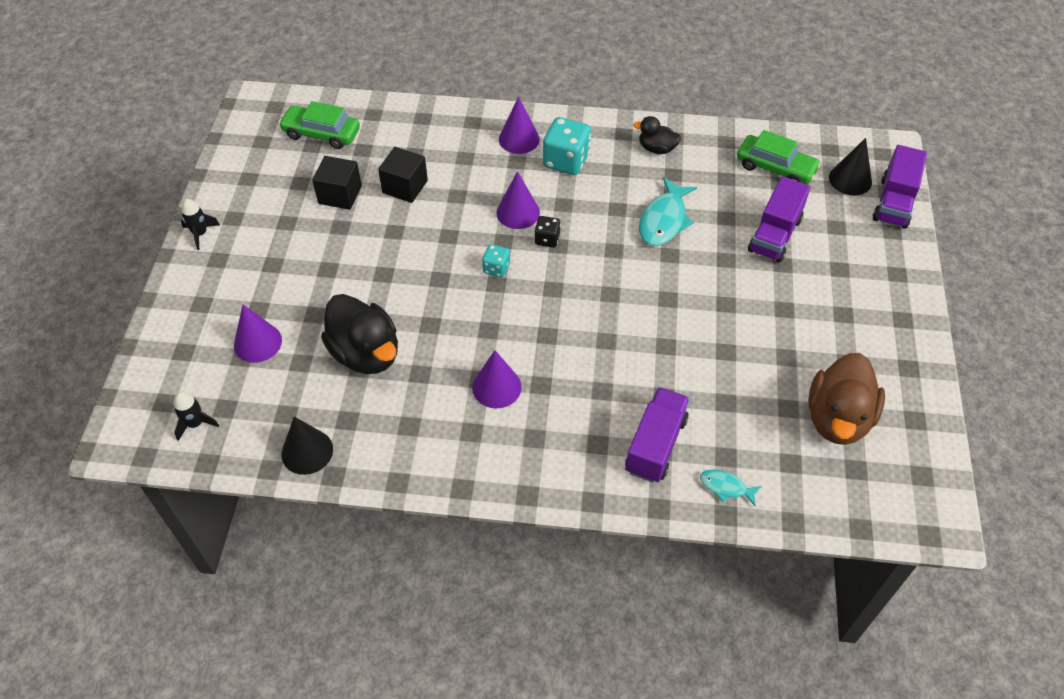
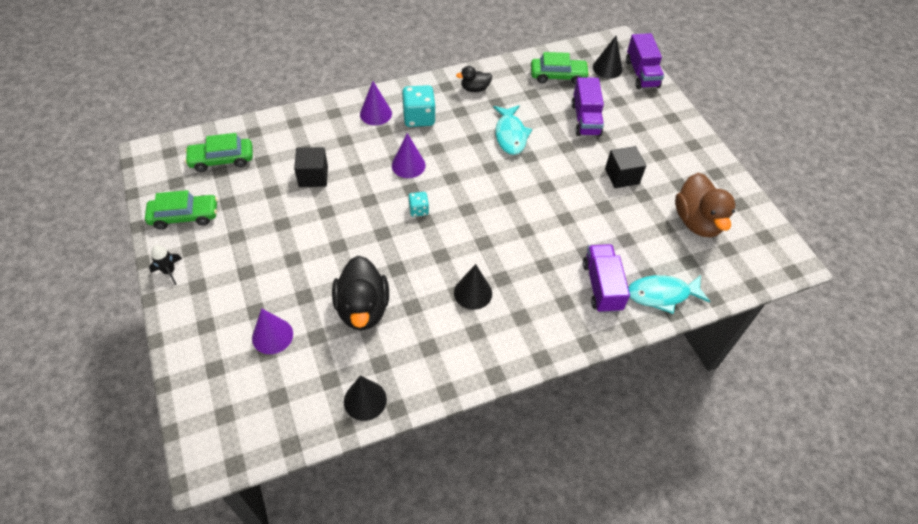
camera: 30 degrees left, 0 degrees up
(195, 423) = (261, 419): black rocket -> none
(249, 181) = (184, 216): none -> green car
(340, 194) = (266, 200): black cube -> black cube (622, 176)
(366, 353) = (363, 308): black duck -> black duck turned 60 degrees clockwise
(496, 387) = (473, 293): purple cone -> black cone
(547, 239) = (441, 176): black dice -> none
(726, 487) = (662, 295): turquoise fish -> turquoise fish, size x1.84

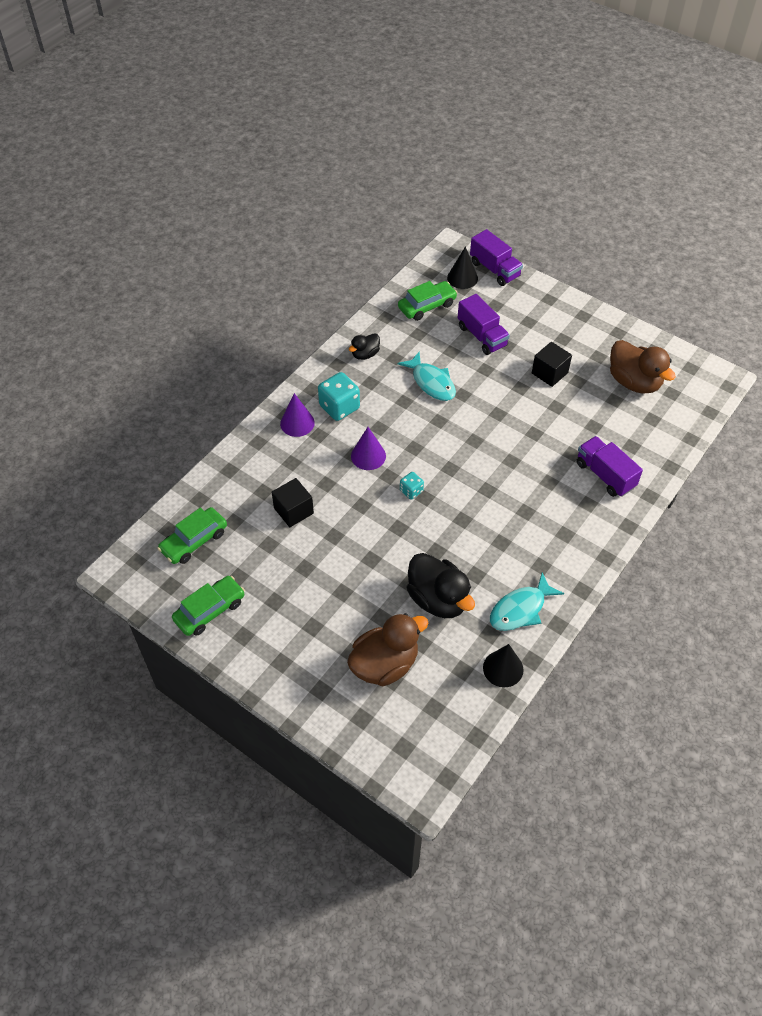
camera: 30 degrees left, 0 degrees up
(169, 271) = (244, 665): black rocket -> none
(272, 336) = (385, 664): purple cone -> brown duck
(473, 293) = (513, 536): black cone -> none
(662, 295) = (652, 457): turquoise fish -> turquoise fish (520, 609)

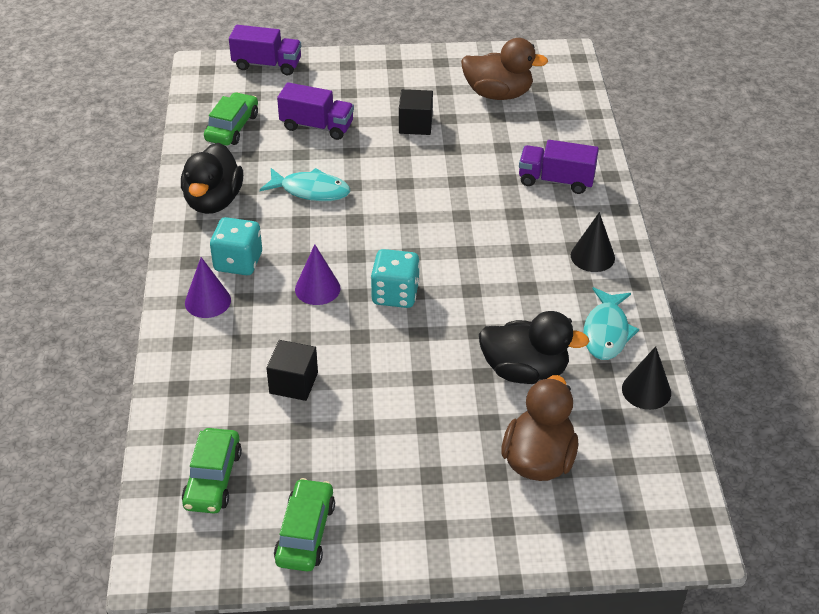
camera: 40 degrees left, 10 degrees down
(365, 354) = (213, 201): black duck -> black duck, size x1.88
(411, 491) = (395, 294): turquoise dice -> turquoise dice, size x1.84
(462, 278) = (242, 86): black cone -> black cone (592, 256)

